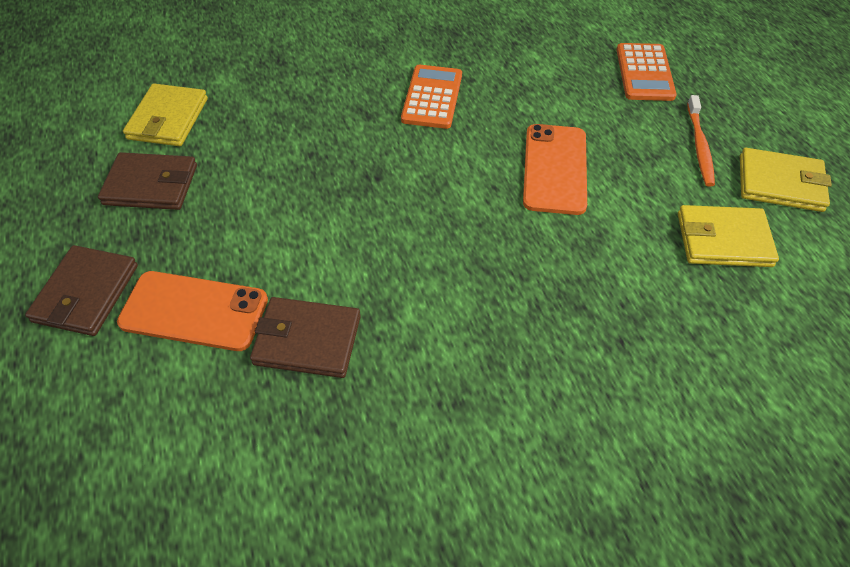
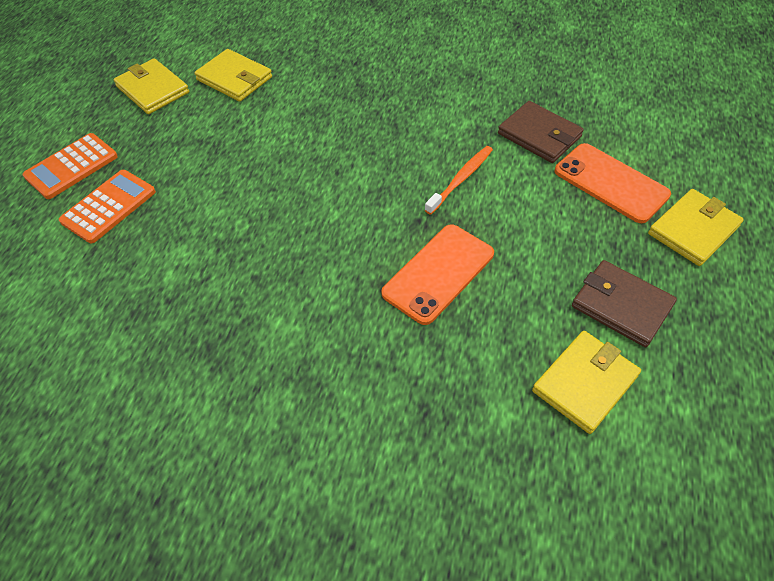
camera: 145 degrees left, 0 degrees up
(86, 293) = (693, 230): brown wallet -> yellow wallet
(432, 97) = (308, 274): orange calculator -> orange calculator (71, 166)
(554, 169) = (280, 164): orange phone -> orange phone (438, 273)
(699, 146) = (162, 132): orange toothbrush -> orange toothbrush (461, 179)

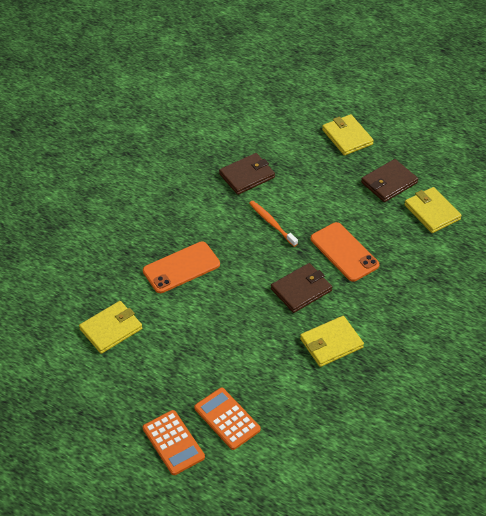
camera: 75 degrees left, 5 degrees down
(152, 89) = (100, 385): yellow wallet -> yellow wallet (331, 343)
(345, 237) = (301, 290): none -> brown wallet
(610, 183) = (300, 157): orange phone -> orange phone (181, 268)

